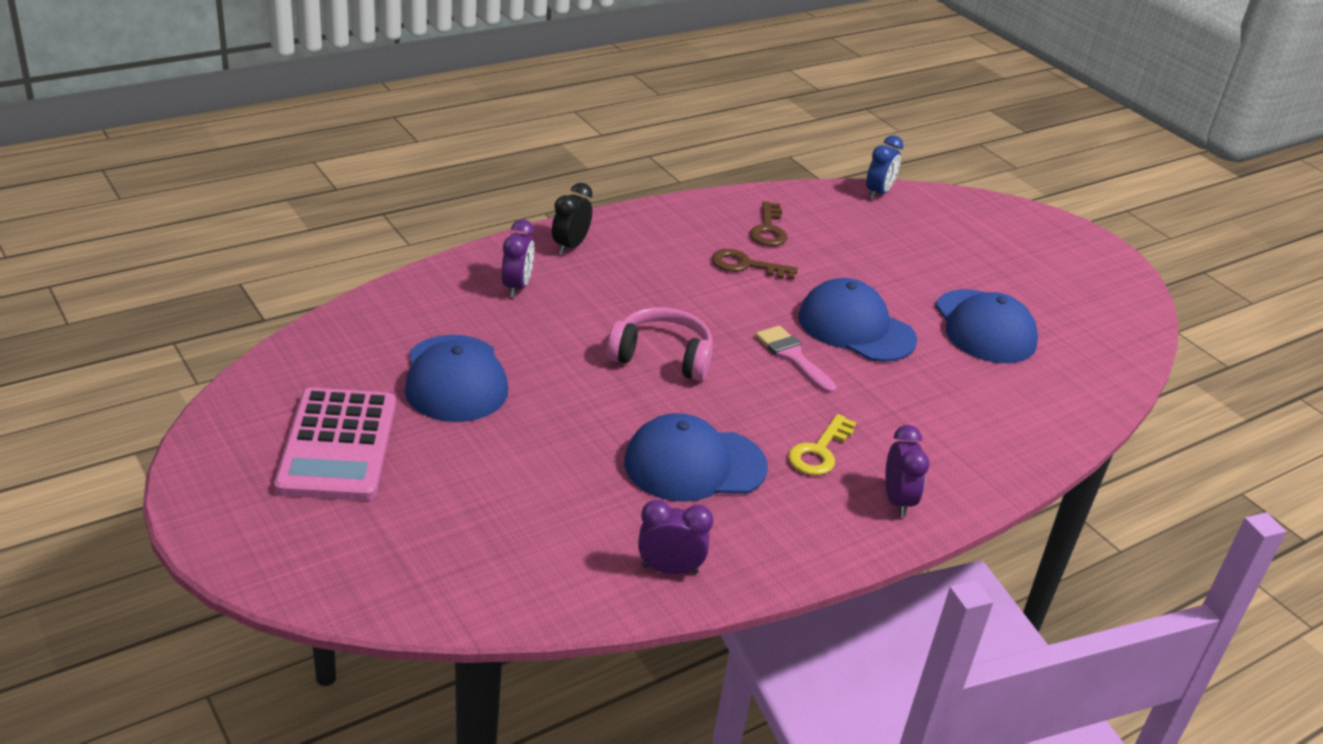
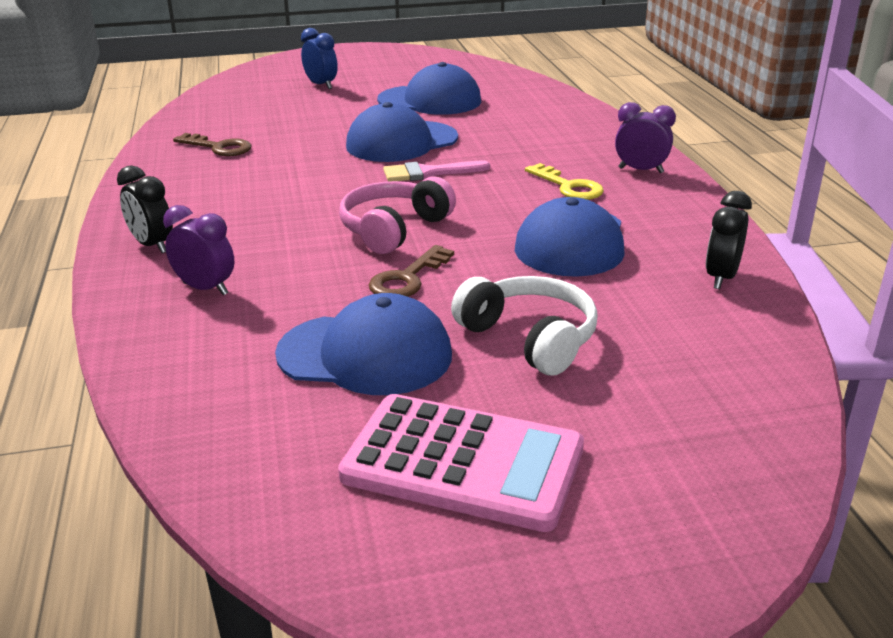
camera: 65 degrees left, 5 degrees down
(509, 458) = (529, 338): none -> white headphones
(669, 569) = (721, 278): purple clock -> black clock
(746, 265) = (270, 167): brown key -> brown key (407, 278)
(878, 193) = (205, 97): blue clock -> blue clock (321, 85)

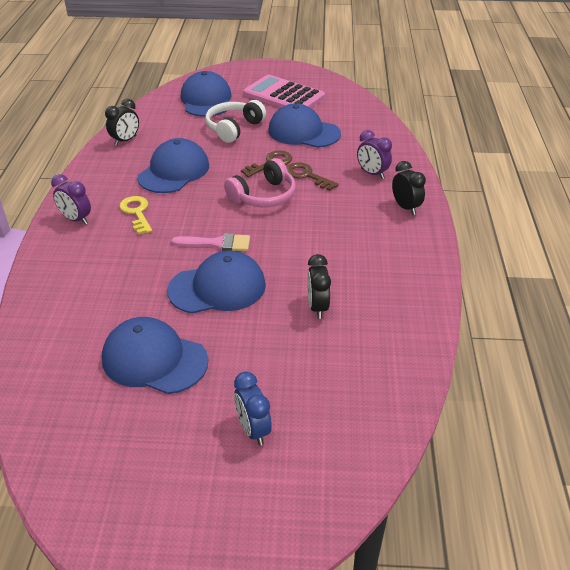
camera: 165 degrees left, 10 degrees up
(218, 147) = (371, 311): brown key -> brown key (307, 176)
(280, 143) = (317, 307): none -> black clock
(529, 338) = (234, 128): white headphones -> white headphones turned 60 degrees clockwise
(663, 407) = (206, 100): none -> blue cap

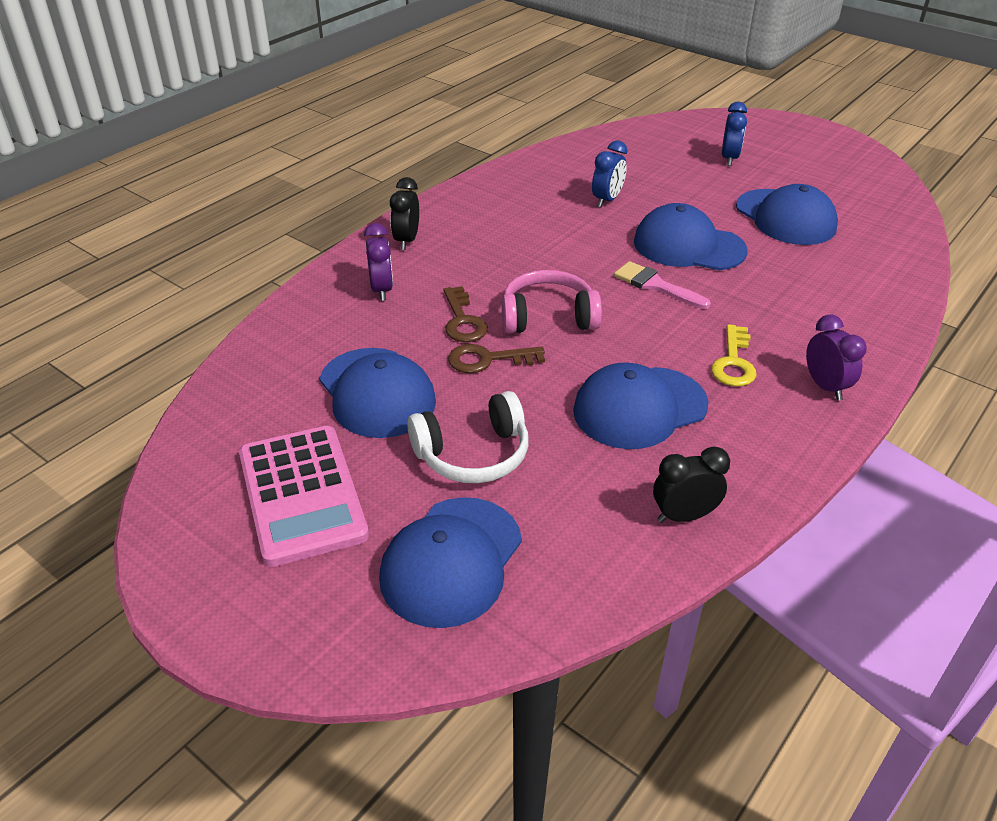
camera: 145 degrees left, 0 degrees up
(317, 307) = (607, 200): black clock -> blue clock

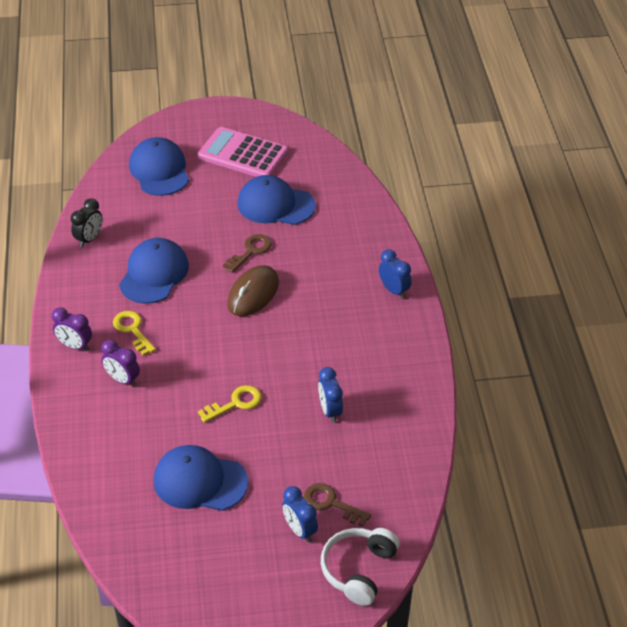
camera: 135 degrees right, 5 degrees up
(381, 290) = (355, 252): purple clock -> purple clock (123, 379)
(406, 240) = (394, 290): black clock -> blue clock
(462, 320) = (291, 263): brown key -> brown key (331, 503)
(473, 454) = (200, 208): white headphones -> white headphones (359, 570)
(548, 317) = (253, 294): pink headphones -> brown mouse
(655, 285) = (222, 355): pink brush -> none
(688, 246) = (235, 403): blue cap -> yellow key

